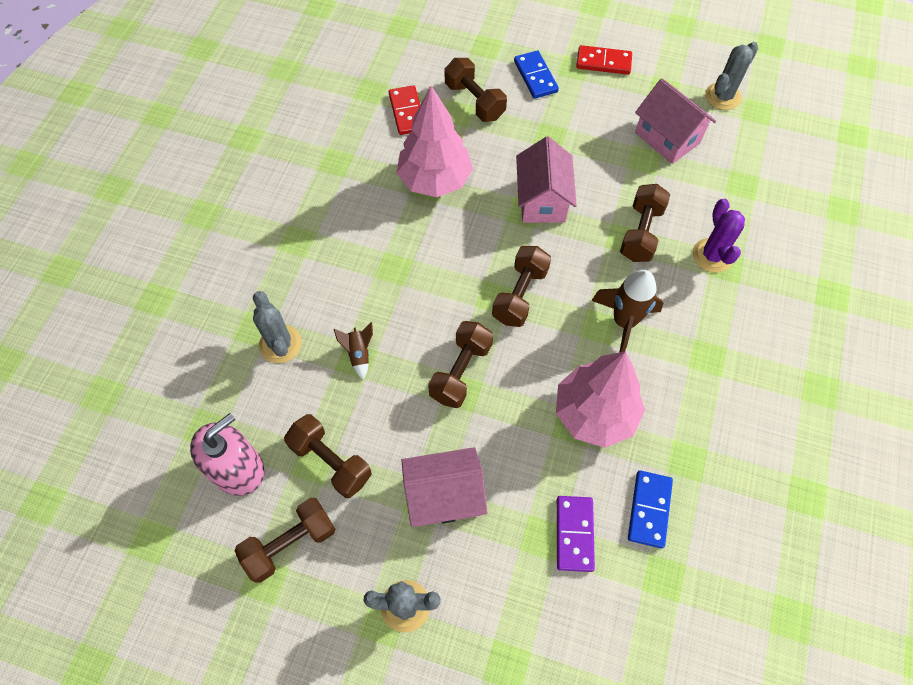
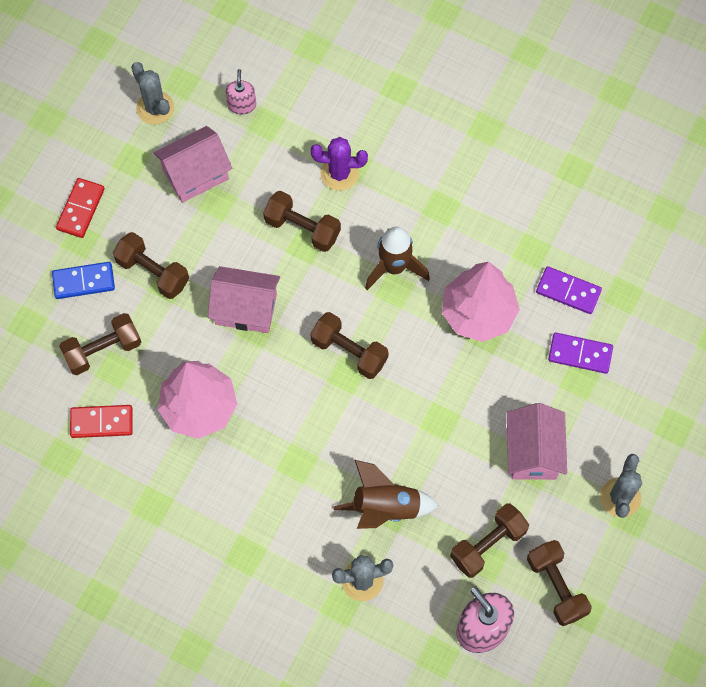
camera: 80 degrees left, 5 degrees up
(359, 354) = (385, 508): brown rocket -> brown rocket, size x1.89
(461, 371) = (419, 418): brown dumbbell -> brown dumbbell (153, 272)
(649, 509) = (568, 291): blue domino -> purple domino
(754, 161) = (241, 105): none -> pink soap dispenser

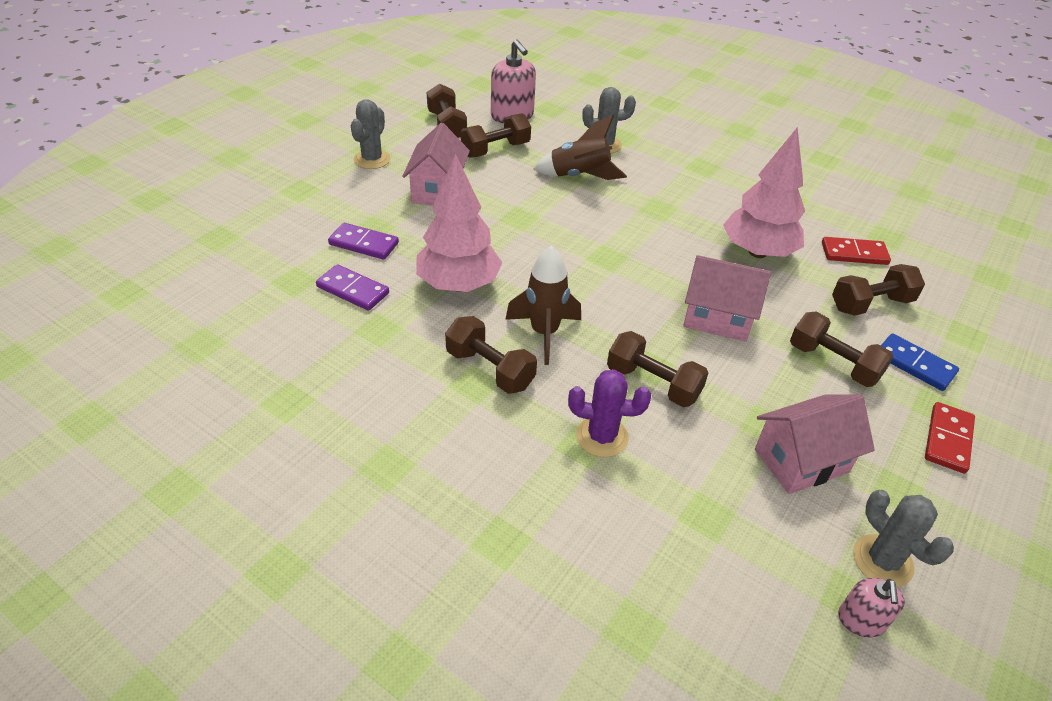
camera: 175 degrees left, 25 degrees down
(84, 282) = (914, 364): blue domino -> blue domino turned 45 degrees clockwise
(241, 105) = (747, 548): pink soap dispenser -> pink soap dispenser (861, 620)
(349, 351) = (603, 273): brown dumbbell -> brown dumbbell (490, 369)

